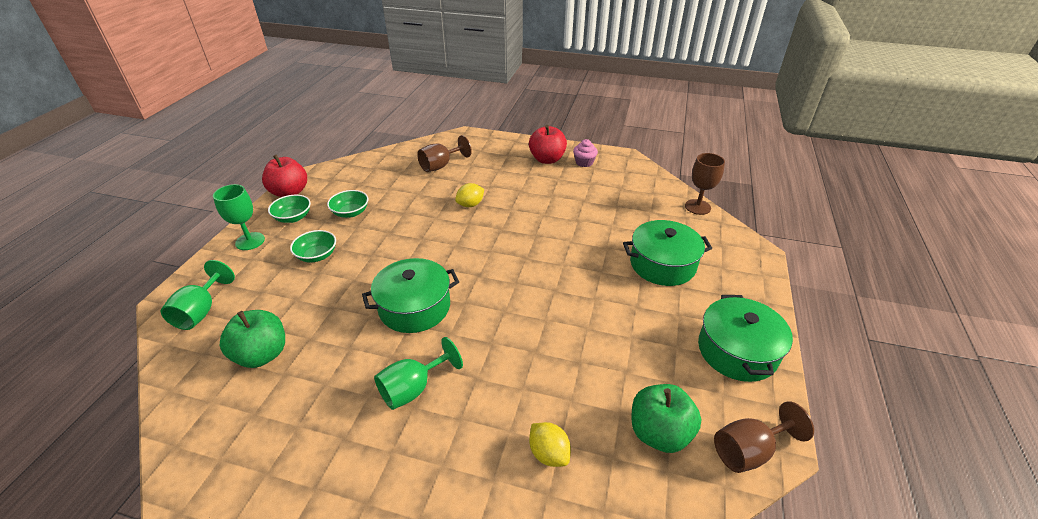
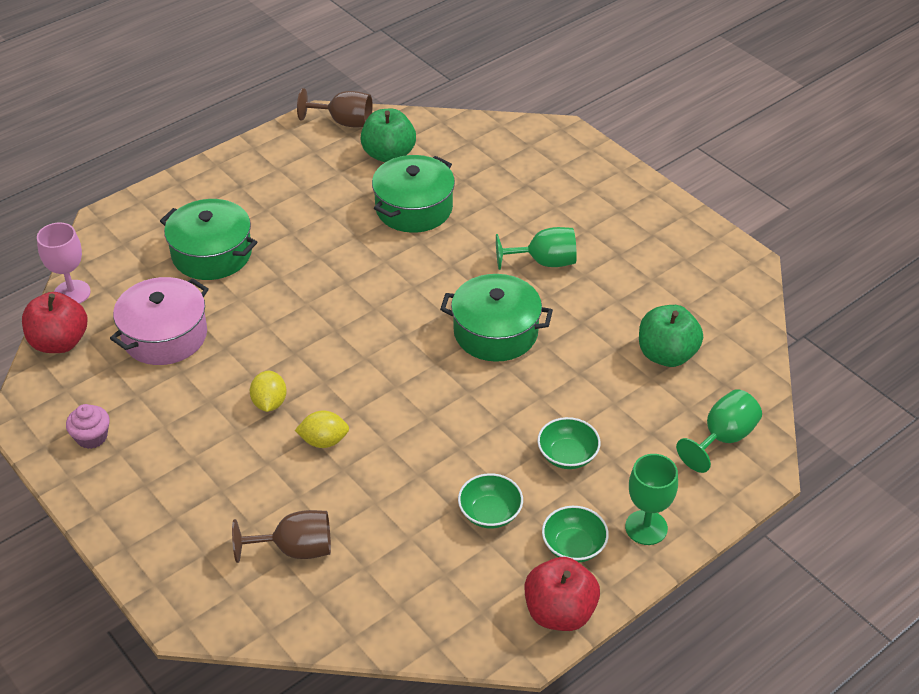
camera: 145 degrees left, 5 degrees up
(547, 159) = (132, 473): red apple -> red apple (60, 342)
(549, 453) = (476, 179): yellow lemon -> yellow lemon (269, 403)
(617, 211) = (165, 336): none -> pink pot
(697, 207) = (72, 293): brown goblet -> pink goblet
(737, 351) = (262, 166): green pot -> green pot (414, 208)

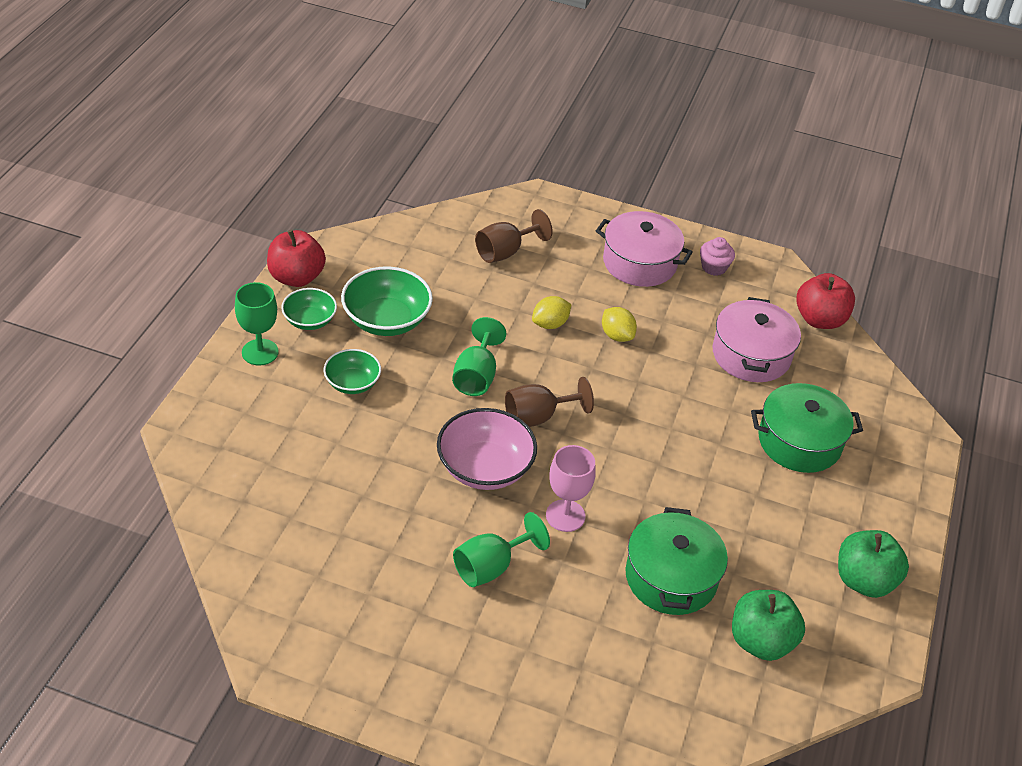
camera: 145 degrees right, 0 degrees up
(72, 293) = (863, 360): pink goblet -> pink goblet (565, 516)
(162, 474) = (639, 262): none -> pink pot
(344, 122) = (852, 668): brown goblet -> brown goblet (538, 417)
(490, 513) = (386, 320): green bowl -> green bowl, size x1.66
(495, 332) = (485, 468): green pot -> pink bowl
(666, 355) = (311, 509): green apple -> green apple (864, 580)
(723, 438) = (224, 447): green goblet -> green goblet (476, 376)

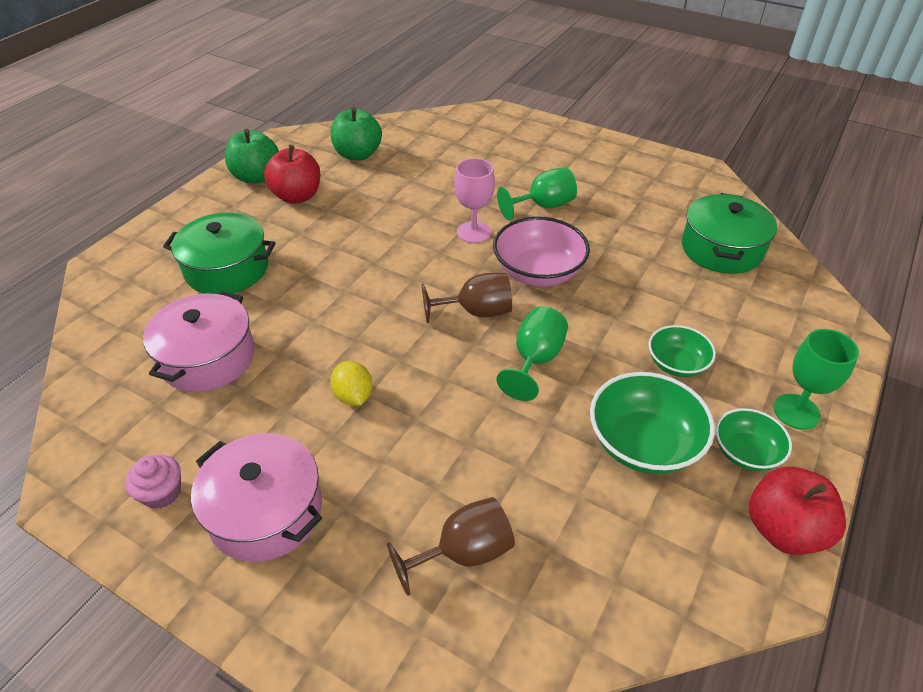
camera: 165 degrees left, 0 degrees up
(550, 324) = (431, 419): yellow lemon -> none
(671, 577) = (403, 190): green pot -> green pot (721, 249)
(819, 319) = (87, 396): red apple -> red apple (297, 196)

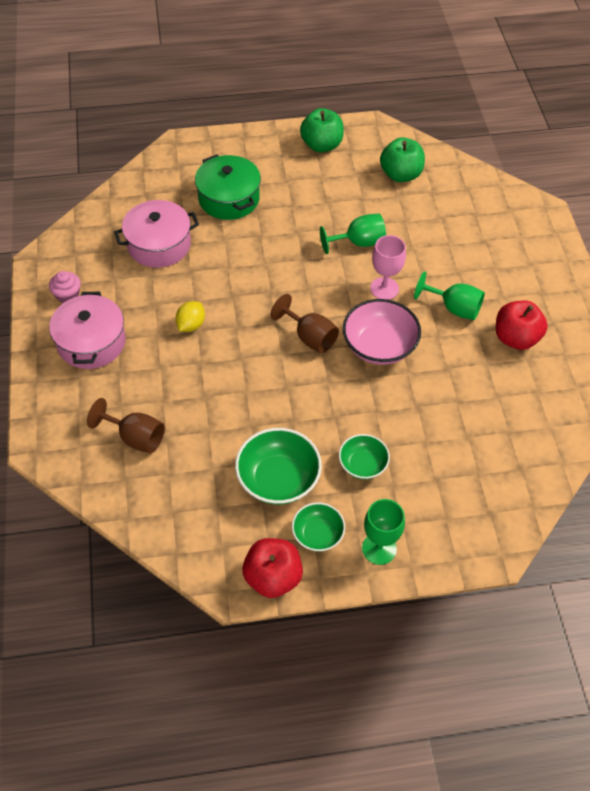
camera: 50 degrees right, 10 degrees up
(297, 196) = (324, 178): red apple -> red apple (516, 338)
(535, 360) = (296, 390): green goblet -> green goblet (359, 242)
(721, 249) = (514, 436): green pot -> none

